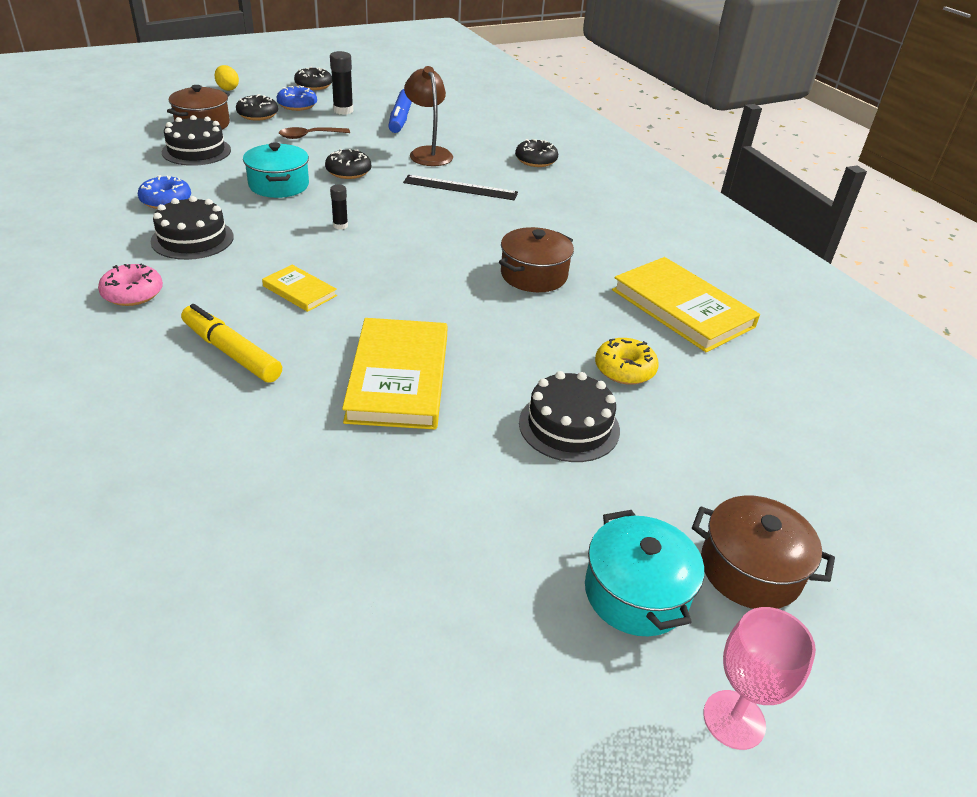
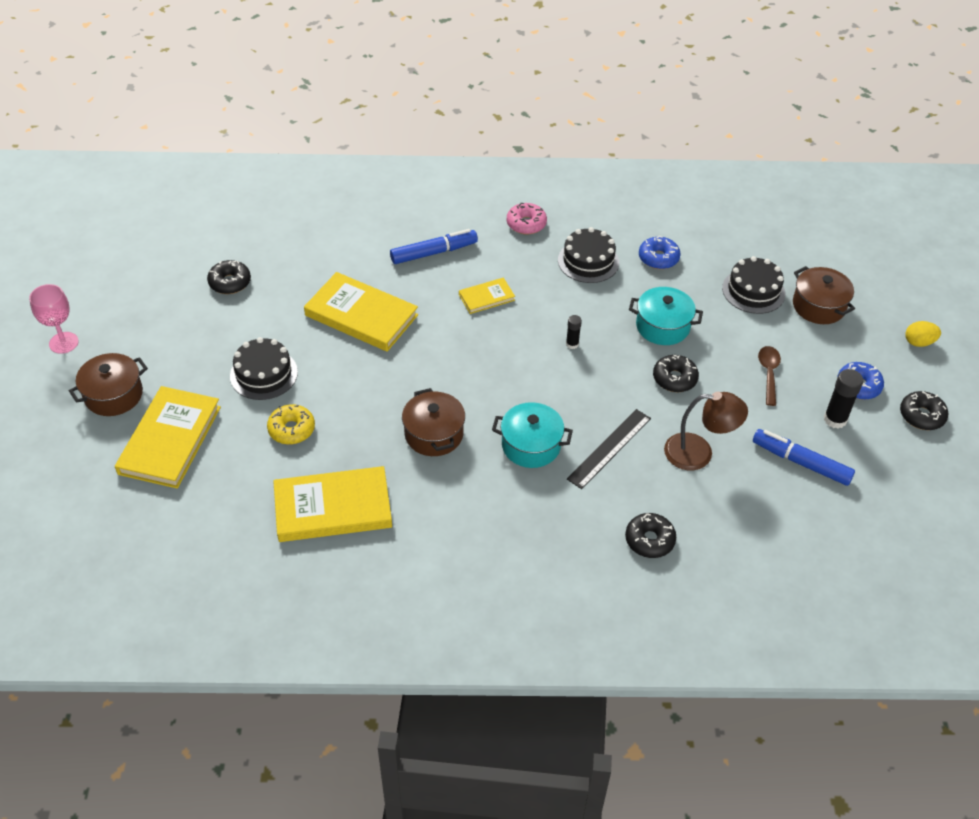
camera: 120 degrees right, 10 degrees up
(231, 352) = (434, 253): yellow marker -> blue marker
(257, 115) = (836, 349): black donut -> black donut (230, 282)
(636, 593) = (142, 344): turquoise pot -> turquoise pot (531, 445)
(746, 465) = (170, 440): none -> yellow book

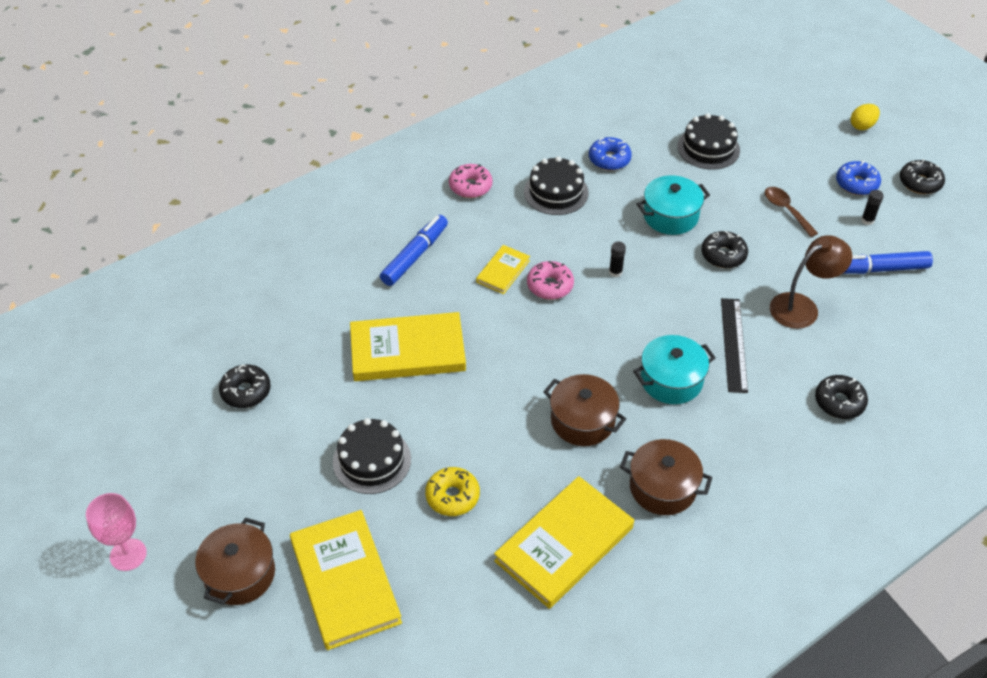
camera: 35 degrees left, 0 degrees up
(510, 327) = (550, 286): none -> pink donut
(818, 306) = (767, 135): brown pot -> brown pot (662, 487)
(835, 419) = (867, 220): black glue stick -> black glue stick, size x0.59

